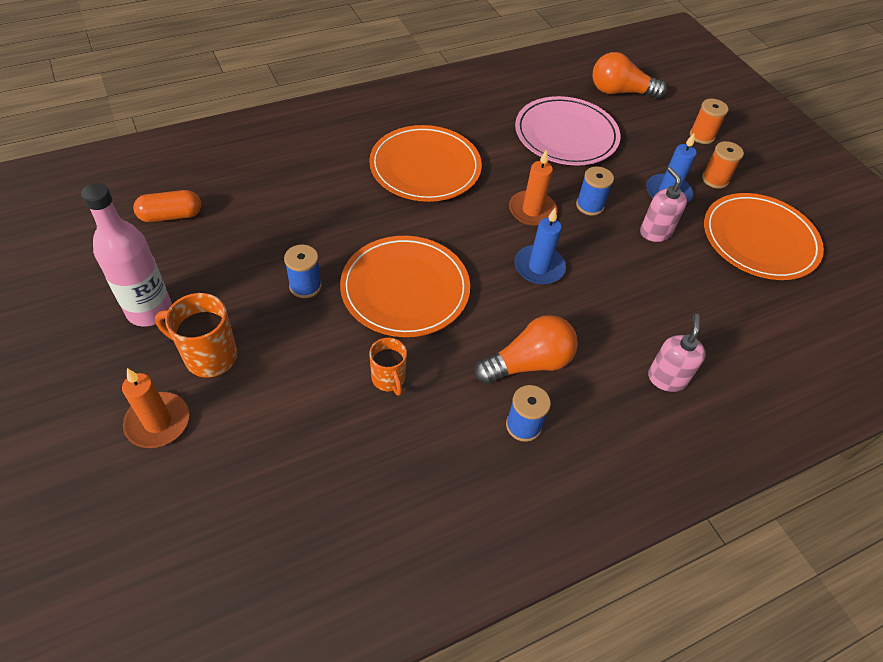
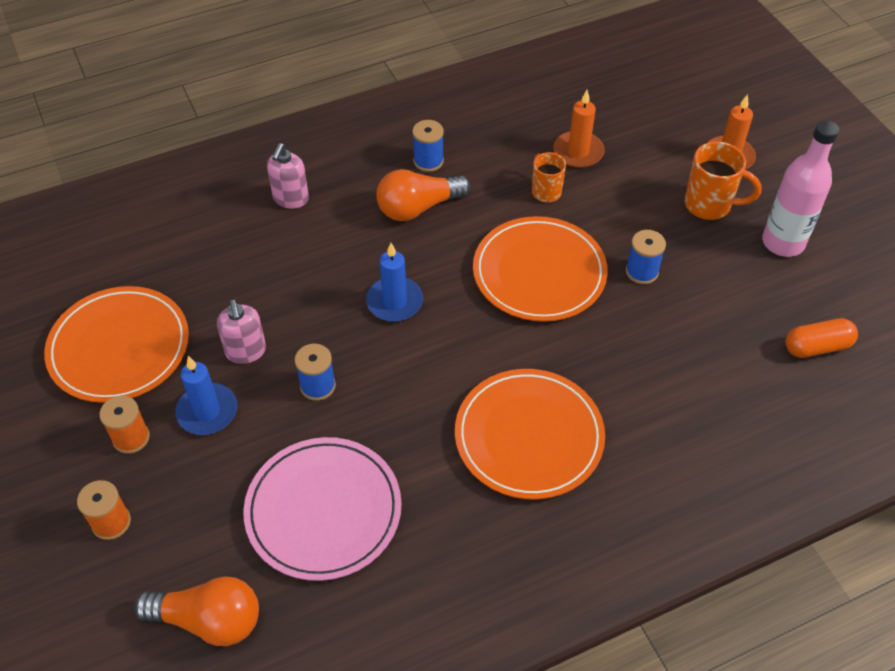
camera: 175 degrees left, 0 degrees up
(532, 210) = (392, 375): orange candle -> orange candle (578, 152)

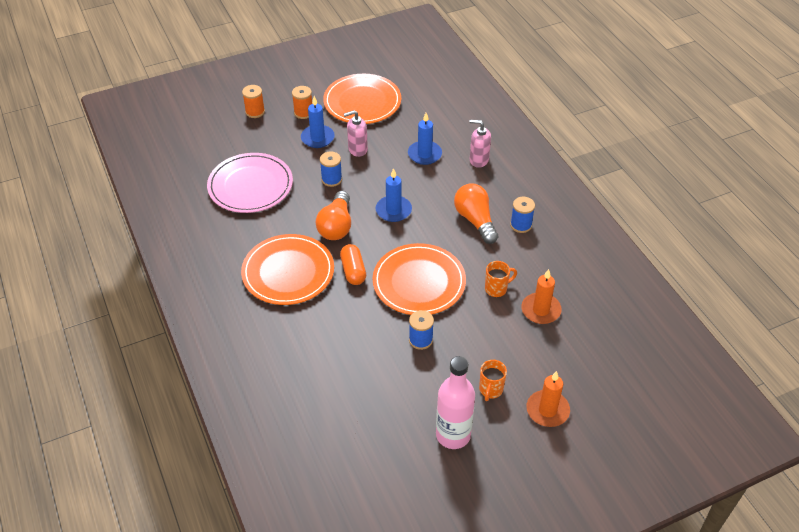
camera: 90 degrees right, 5 degrees down
(209, 620) = (196, 149): orange light bulb -> orange light bulb (336, 226)
(270, 262) = (424, 154): none -> blue candle
(709, 205) = (490, 390): orange mug -> orange mug, size x0.65
(817, 347) = (349, 441): orange capsule -> orange capsule (353, 271)

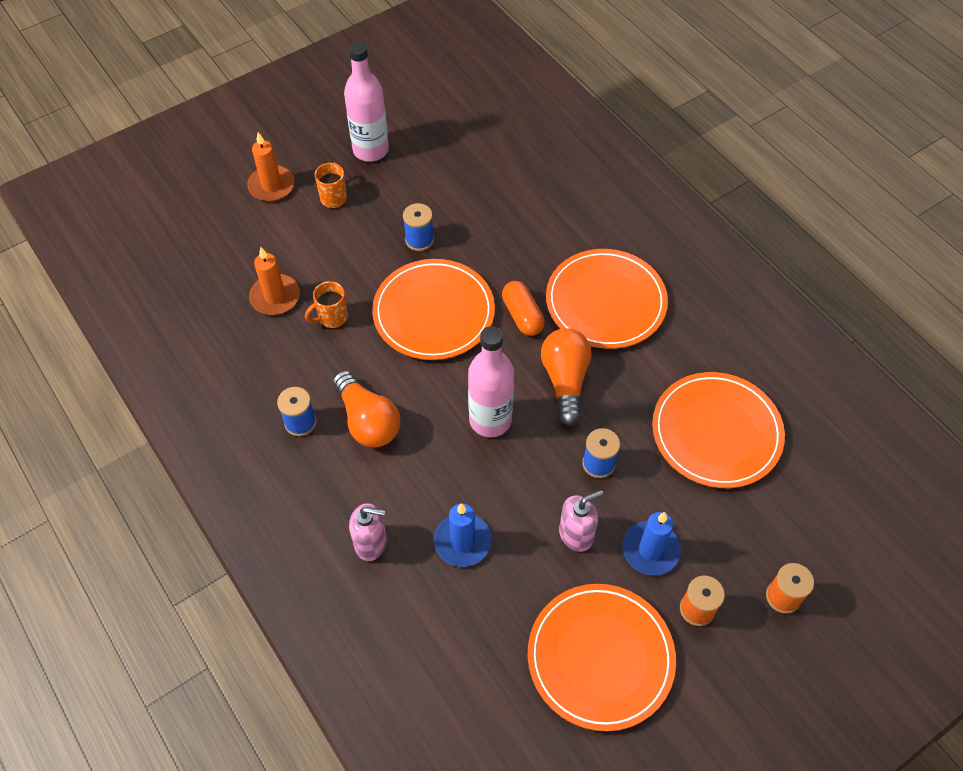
camera: 170 degrees right, 10 degrees up
(250, 186) = (716, 432): pink plate -> orange plate
(393, 210) = (490, 420): blue candle -> pink bottle

